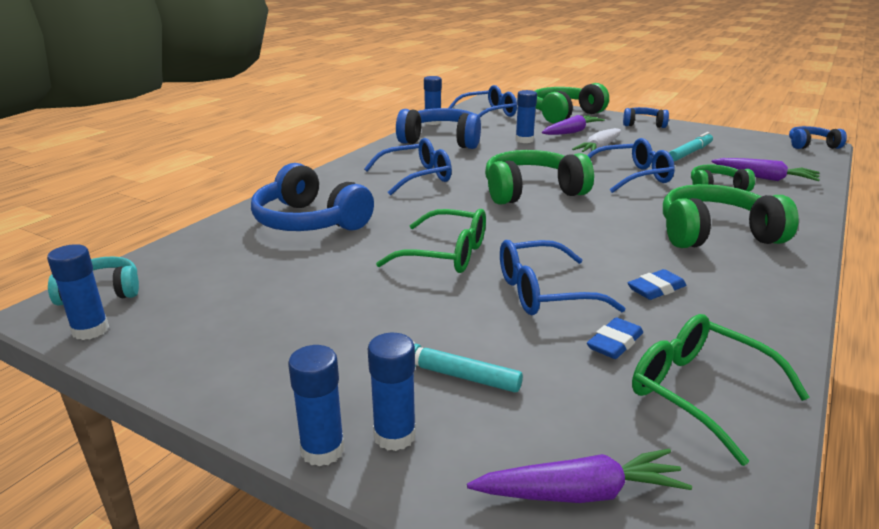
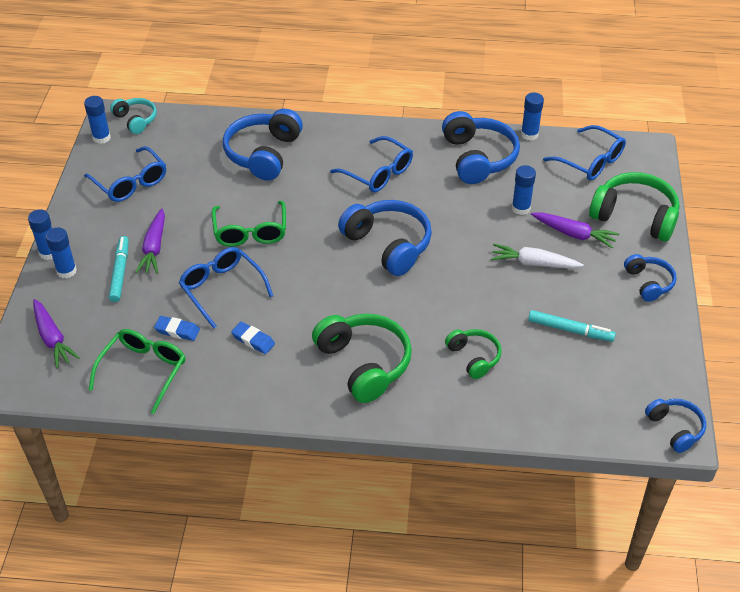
camera: 65 degrees right, 20 degrees up
(531, 191) = (388, 244): green headphones -> blue headphones
(632, 176) = (467, 298): blue glasses -> blue glasses (131, 183)
(764, 178) = (527, 390): purple carrot -> purple carrot (154, 248)

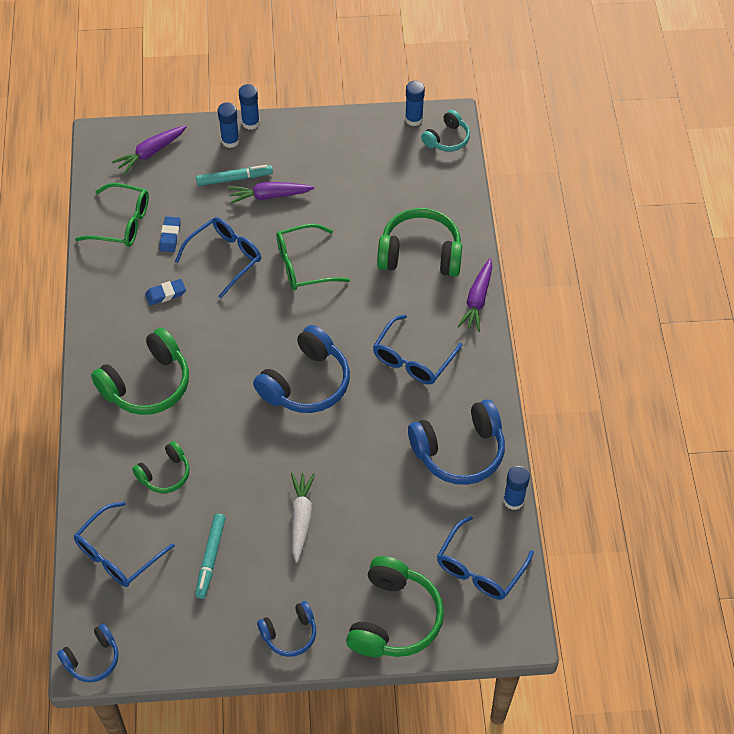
camera: 80 degrees right, 10 degrees up
(131, 183) = (353, 157): blue glasses -> blue glasses (117, 554)
(253, 340) = (165, 294): blue eraser -> blue eraser turned 45 degrees clockwise
(263, 154) = (420, 254): blue headphones -> green headphones
(521, 208) = (384, 500): blue glue stick -> none
(574, 234) = (352, 555): purple carrot -> purple carrot (477, 300)

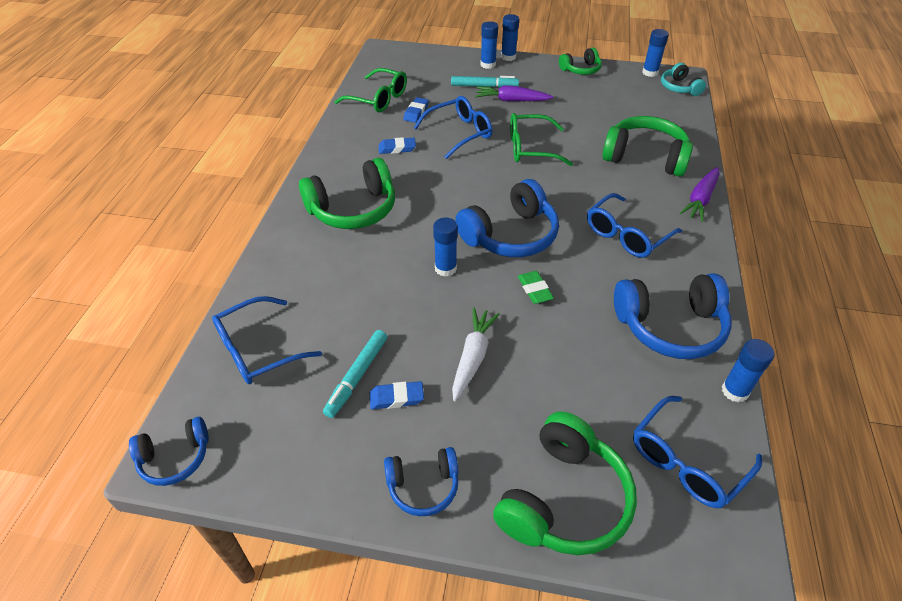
camera: 15 degrees right, 10 degrees down
(150, 153) = (419, 63): purple carrot -> none
(165, 474) = (339, 285): green headphones -> green headphones (581, 70)
(249, 569) = (396, 398): none -> blue eraser
(255, 434) = (445, 268): none -> blue glue stick
(339, 439) = (534, 290): none -> green eraser
(447, 139) = (679, 88): turquoise headphones -> turquoise headphones turned 105 degrees clockwise

